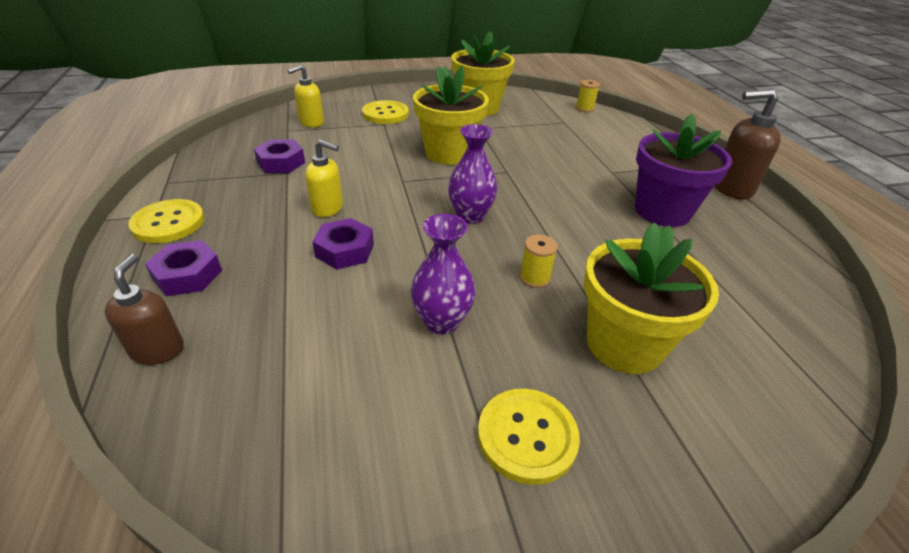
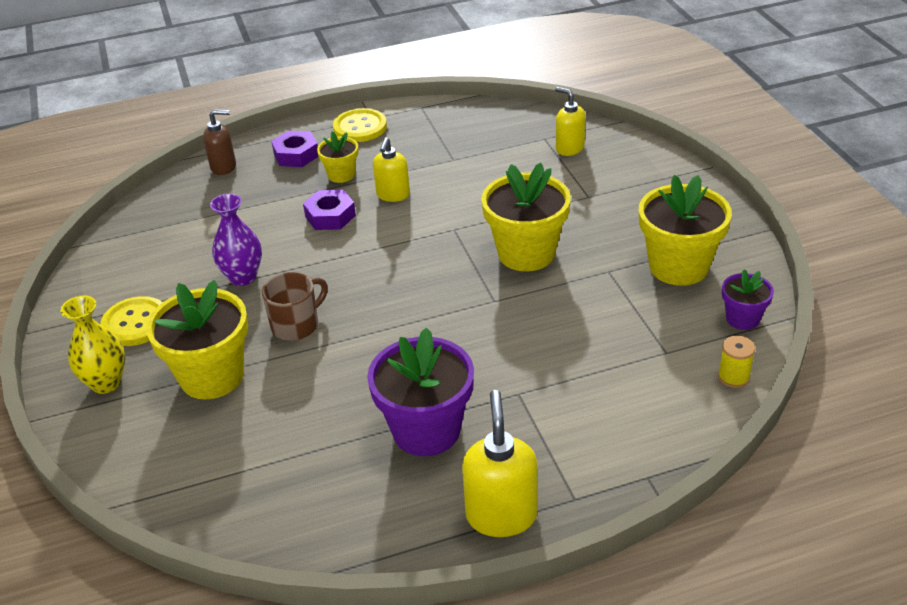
camera: 90 degrees right, 0 degrees up
(264, 240) = (341, 175): none -> yellow flower pot
(281, 162) = (471, 152): purple nut -> none
(385, 114) = (617, 193): yellow button -> none
(470, 216) = (392, 280): purple vase -> none
(533, 99) = (742, 319): none -> purple flower pot
(534, 278) = (296, 325): yellow spool -> brown mug
(657, 461) = (106, 383): none -> yellow vase
(731, 188) = (501, 515): brown soap dispenser -> yellow soap dispenser

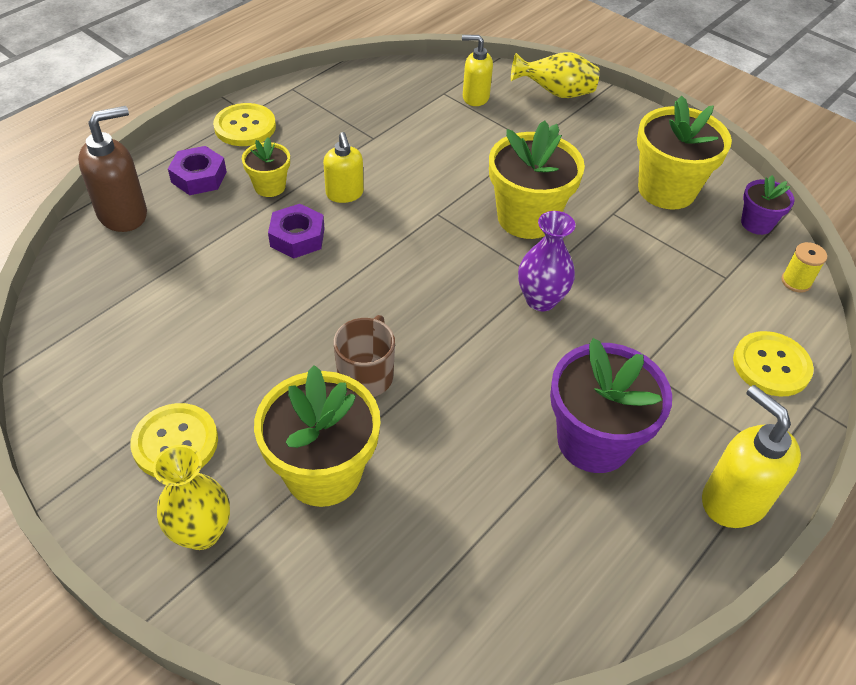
camera: 35 degrees left, 10 degrees up
(224, 167) = (123, 214): brown soap dispenser -> brown soap dispenser, size x1.51
(243, 277) = (258, 340): purple vase -> purple vase (541, 300)
(639, 433) = (771, 365): none -> yellow button
(648, 162) = (555, 93): none -> yellow vase

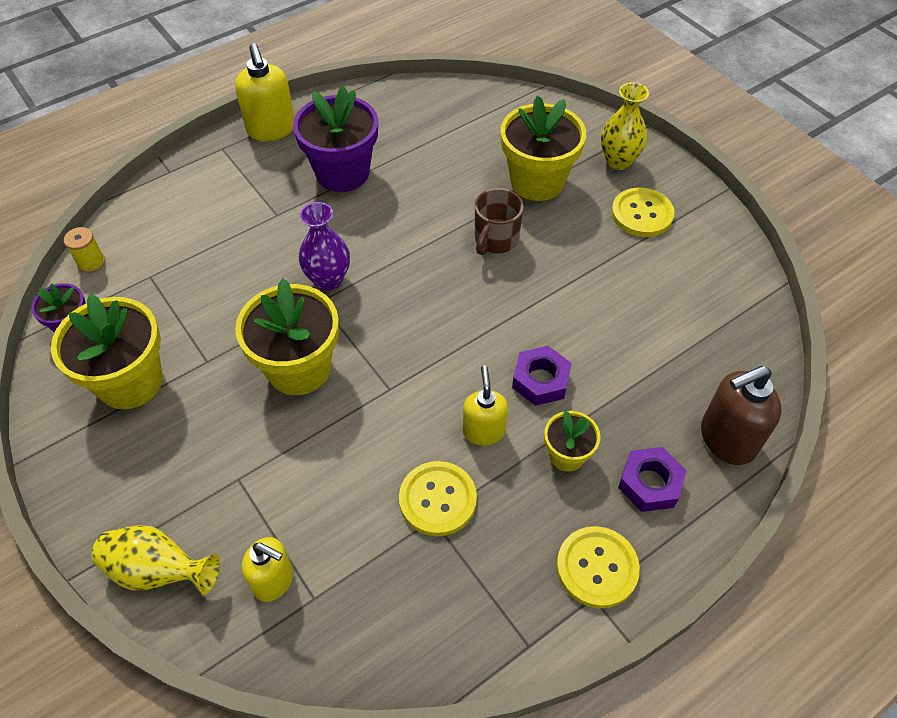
camera: 165 degrees left, 5 degrees up
(771, 365) = (175, 201): yellow button -> yellow button (437, 499)

